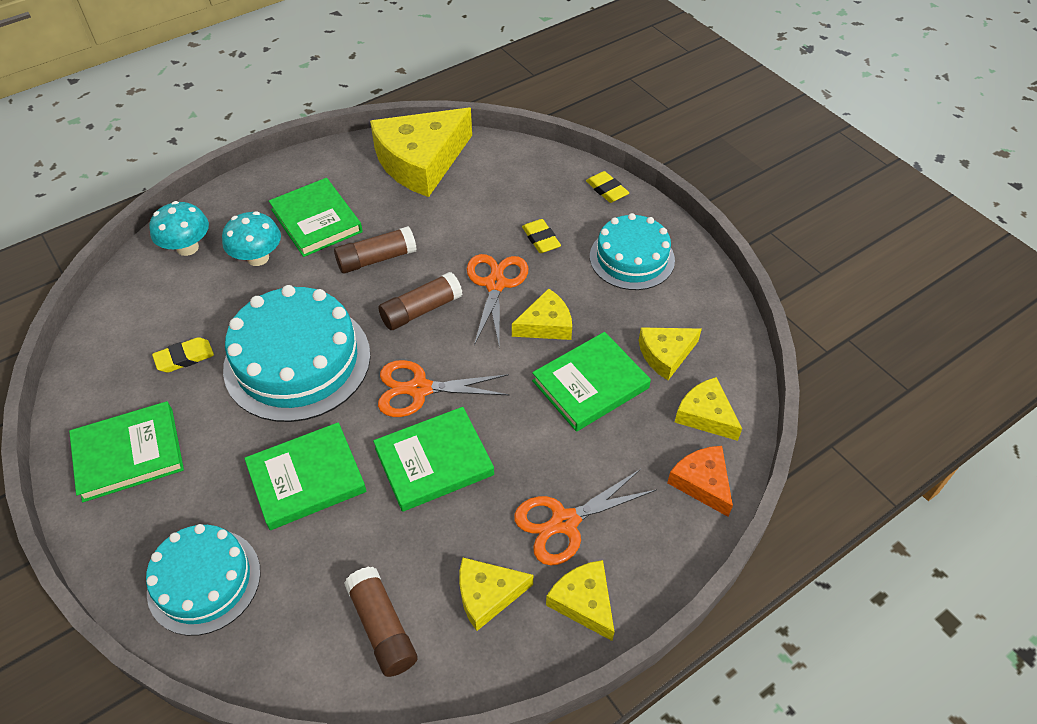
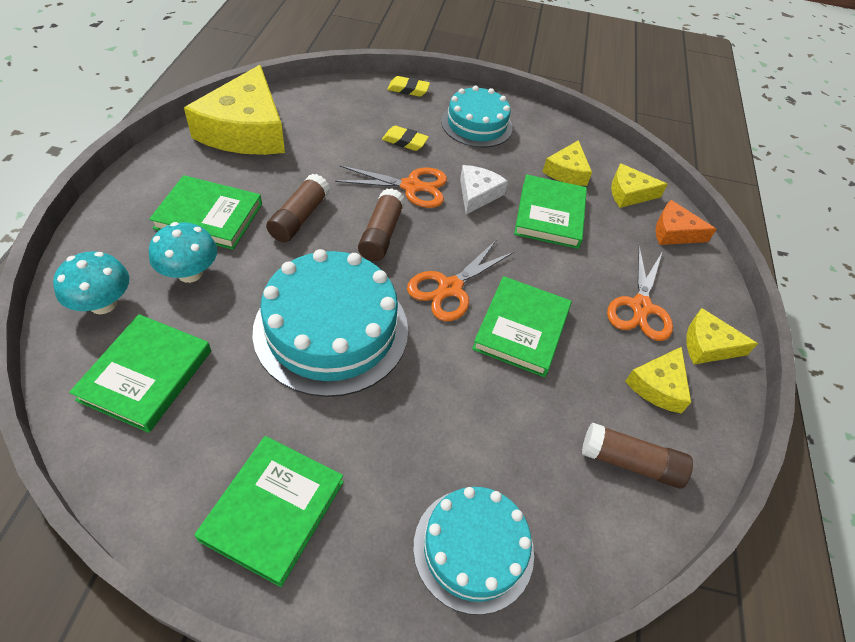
camera: 50 degrees left, 0 degrees up
(184, 358) = (223, 394): yellow eraser -> none
(306, 478) = (451, 408): green book -> green book (146, 375)
(495, 284) = (411, 187): orange scissors -> orange scissors turned 135 degrees clockwise
(546, 324) = (477, 194): yellow cheese -> white cheese

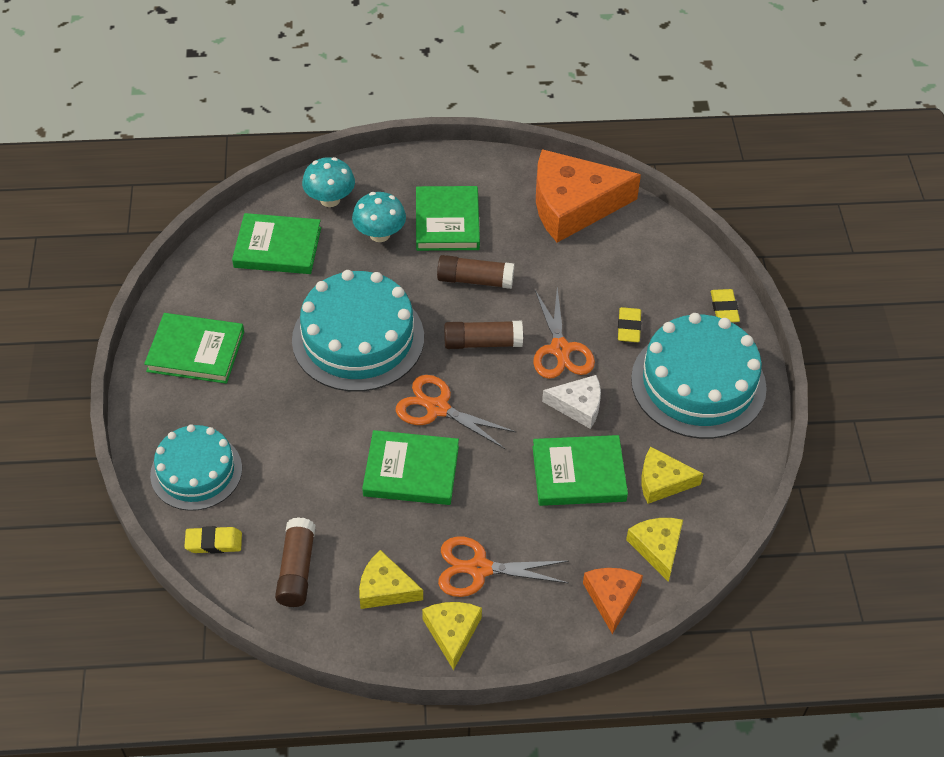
camera: 80 degrees right, 0 degrees up
(246, 130) = (573, 205): yellow cheese -> orange cheese
(476, 124) = (698, 383): turquoise cake -> turquoise cake, size x1.56
(584, 547) = (214, 542): none -> yellow eraser

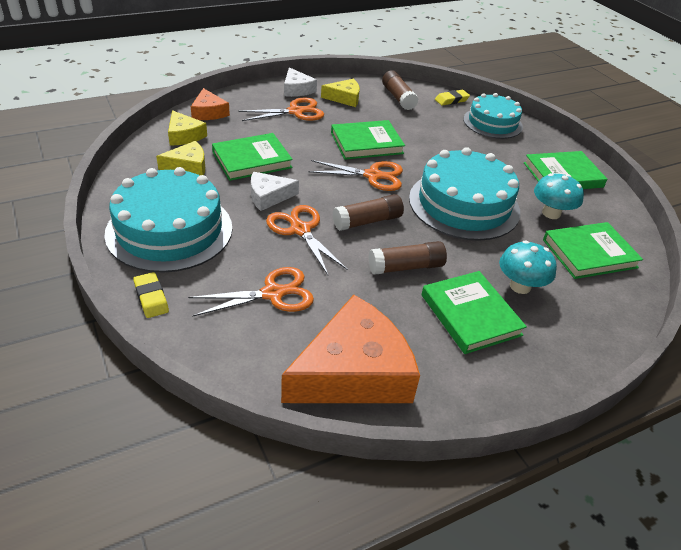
camera: 155 degrees right, 10 degrees down
(330, 199) = (594, 307): turquoise mushroom -> turquoise mushroom (551, 213)
(452, 632) = (297, 89): yellow cheese -> white cheese
(613, 285) = (273, 294): none -> orange scissors
(629, 327) = (245, 259): yellow eraser -> none

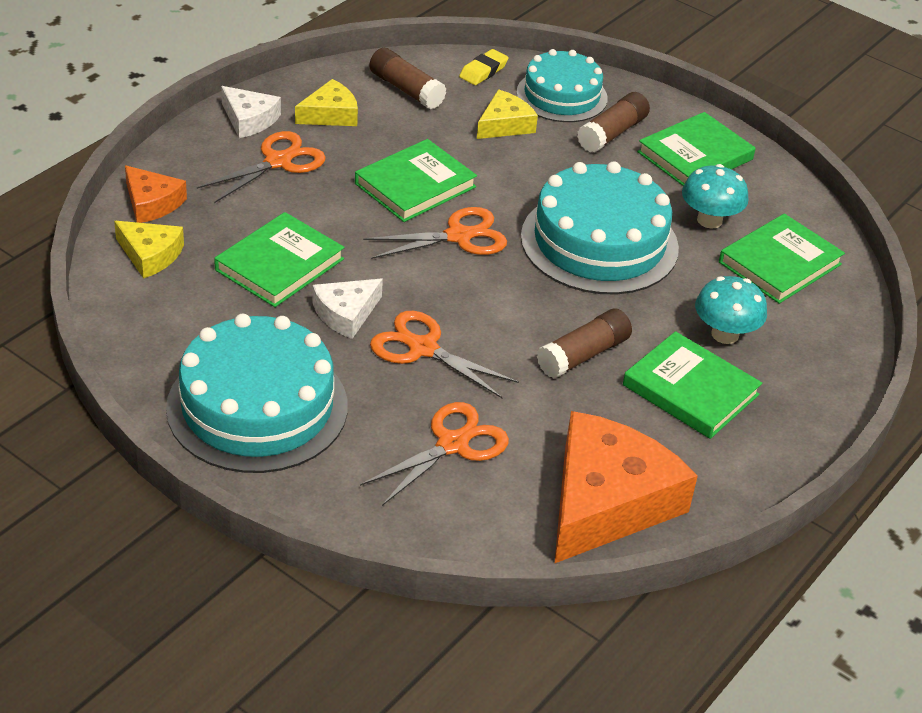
camera: 25 degrees left, 0 degrees up
(151, 298) = (313, 502): yellow eraser -> none
(188, 166) = (199, 303): yellow cheese -> yellow cheese (505, 125)
(367, 221) = (497, 307): brown glue stick -> brown glue stick (612, 133)

